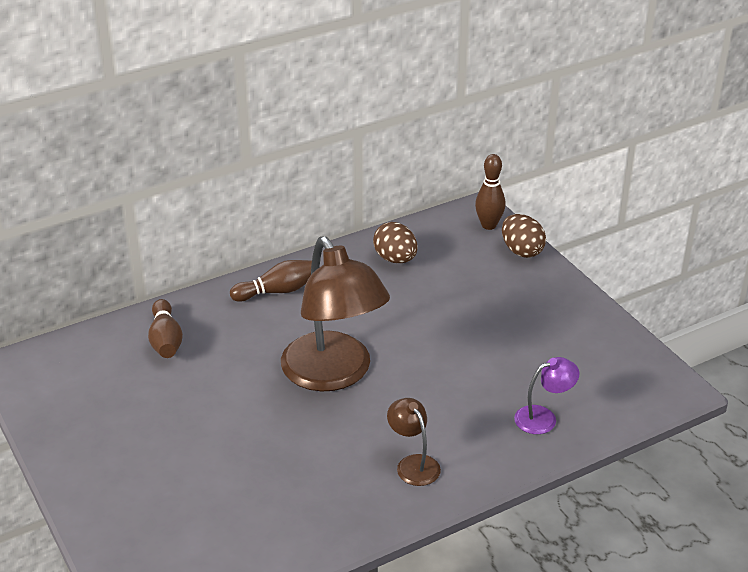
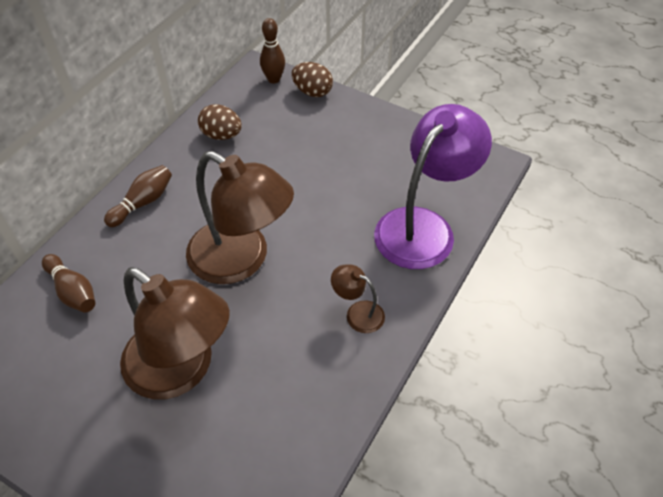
camera: 30 degrees left, 15 degrees up
(215, 440) = (181, 370): none -> brown lamp
(543, 417) = (423, 226): purple lamp -> purple lamp, size x2.26

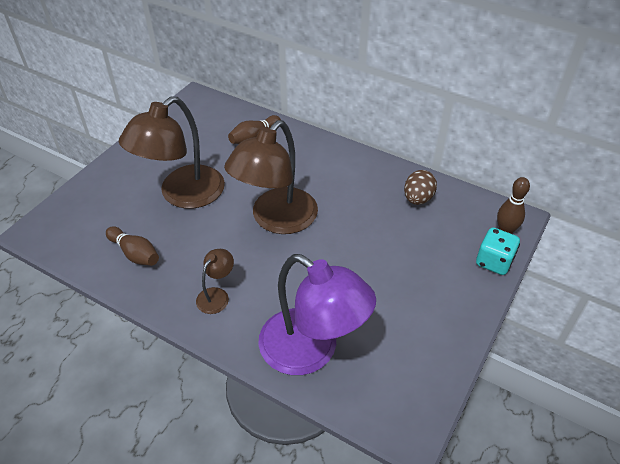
camera: 90 degrees right, 5 degrees down
(143, 202) = (335, 160): brown bowling pin -> brown bowling pin (135, 253)
(312, 92) = (494, 262): brown egg -> turquoise dice

